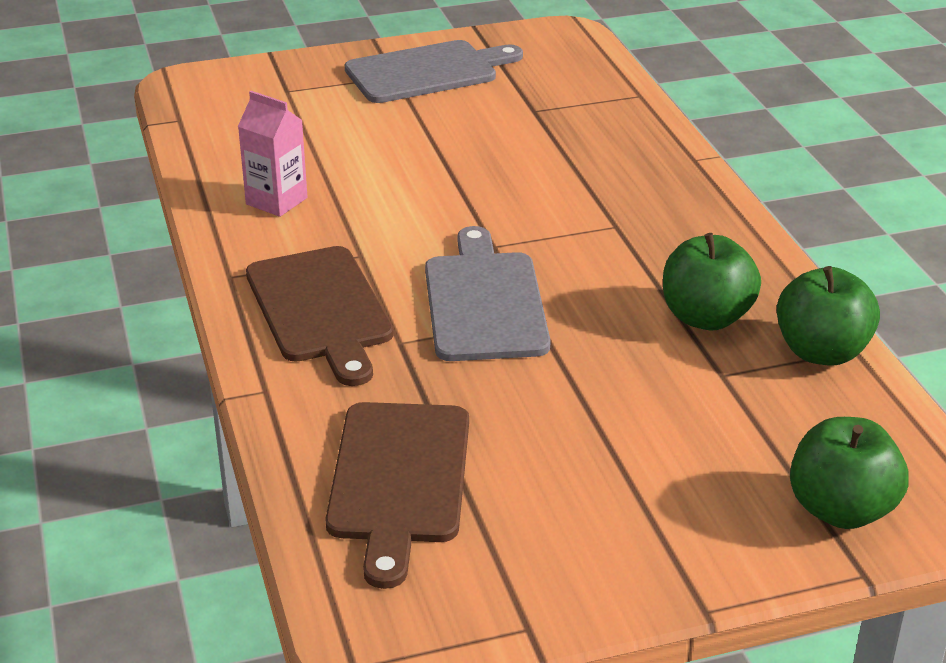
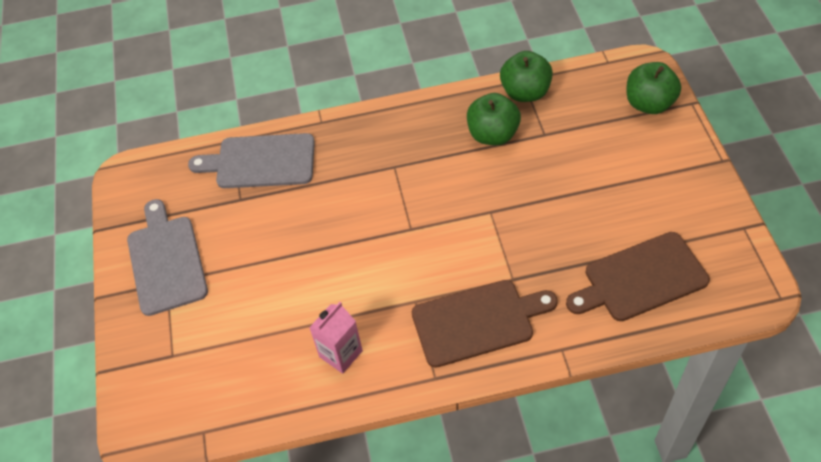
camera: 80 degrees left, 20 degrees up
(399, 480) = (640, 279): brown cutting board -> brown cutting board turned 150 degrees clockwise
(484, 301) = (472, 235): grey cutting board -> grey cutting board (260, 162)

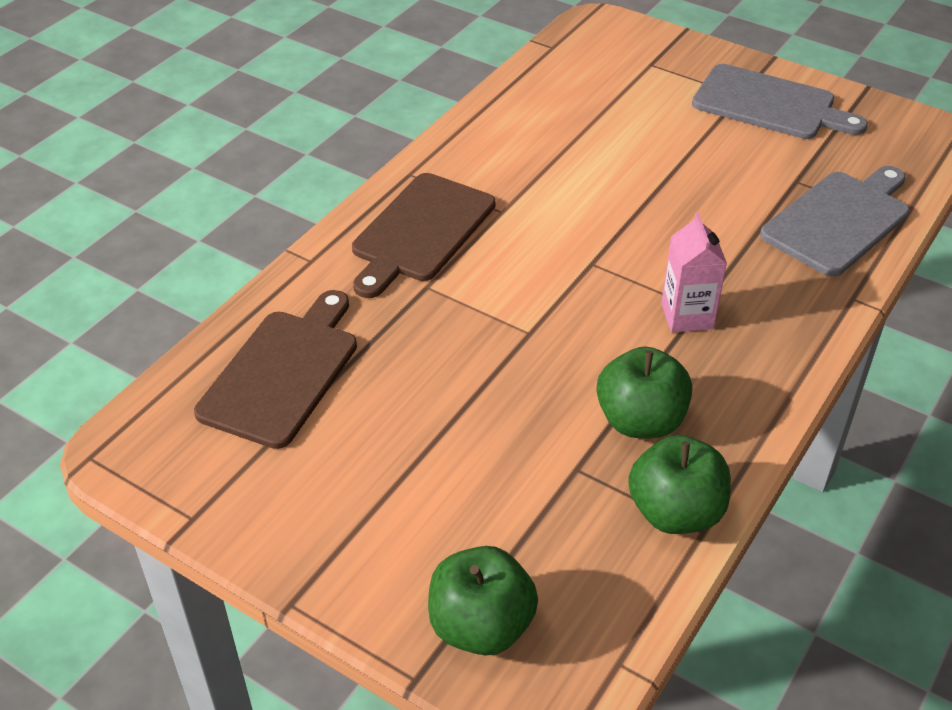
camera: 130 degrees right, 10 degrees down
(341, 354) = (516, 140): pink carton -> pink carton (687, 316)

